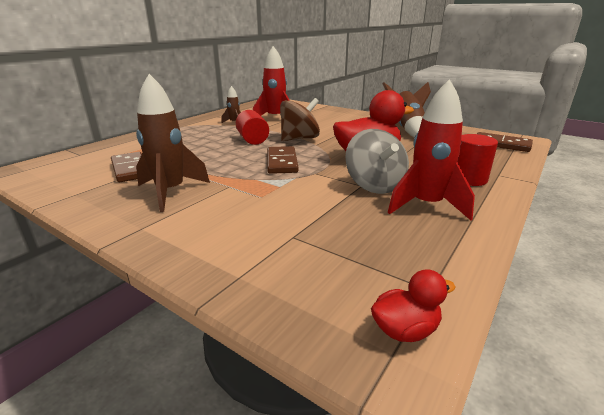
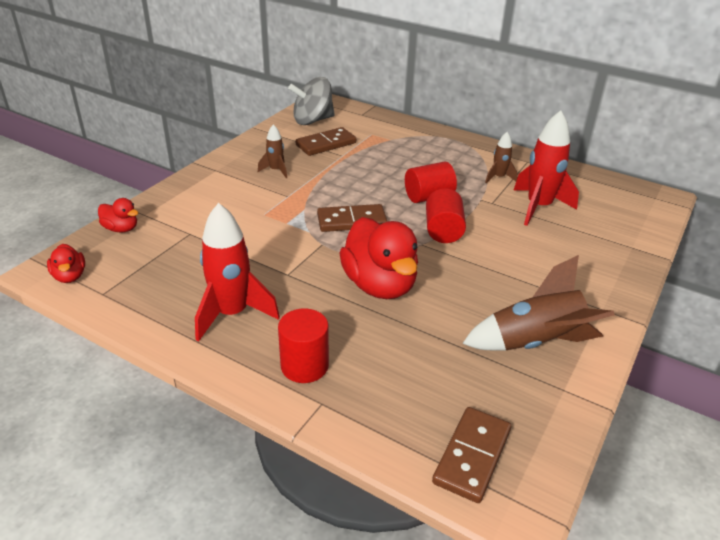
camera: 85 degrees right, 10 degrees up
(170, 192) = (276, 170): brown rocket -> brown rocket, size x0.52
(275, 294) = (121, 229): none -> red duck
(299, 139) = (443, 231): brown spinning top -> red cylinder
(374, 185) = (286, 283): grey spinning top -> grey spinning top (312, 120)

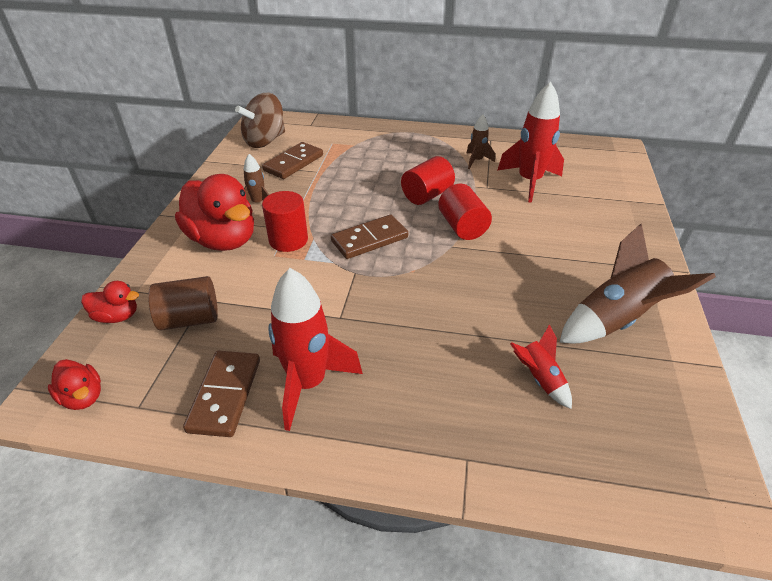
camera: 20 degrees left, 5 degrees up
(171, 244) = (190, 319): none -> brown cylinder
(304, 366) = (422, 420): red cylinder -> red cylinder (288, 240)
(312, 120) = (265, 141): grey spinning top -> brown spinning top
(379, 285) = (440, 302): red duck -> red duck (223, 240)
(425, 366) = (539, 379): none -> red rocket
(472, 456) = (646, 464): brown domino -> brown domino (225, 395)

